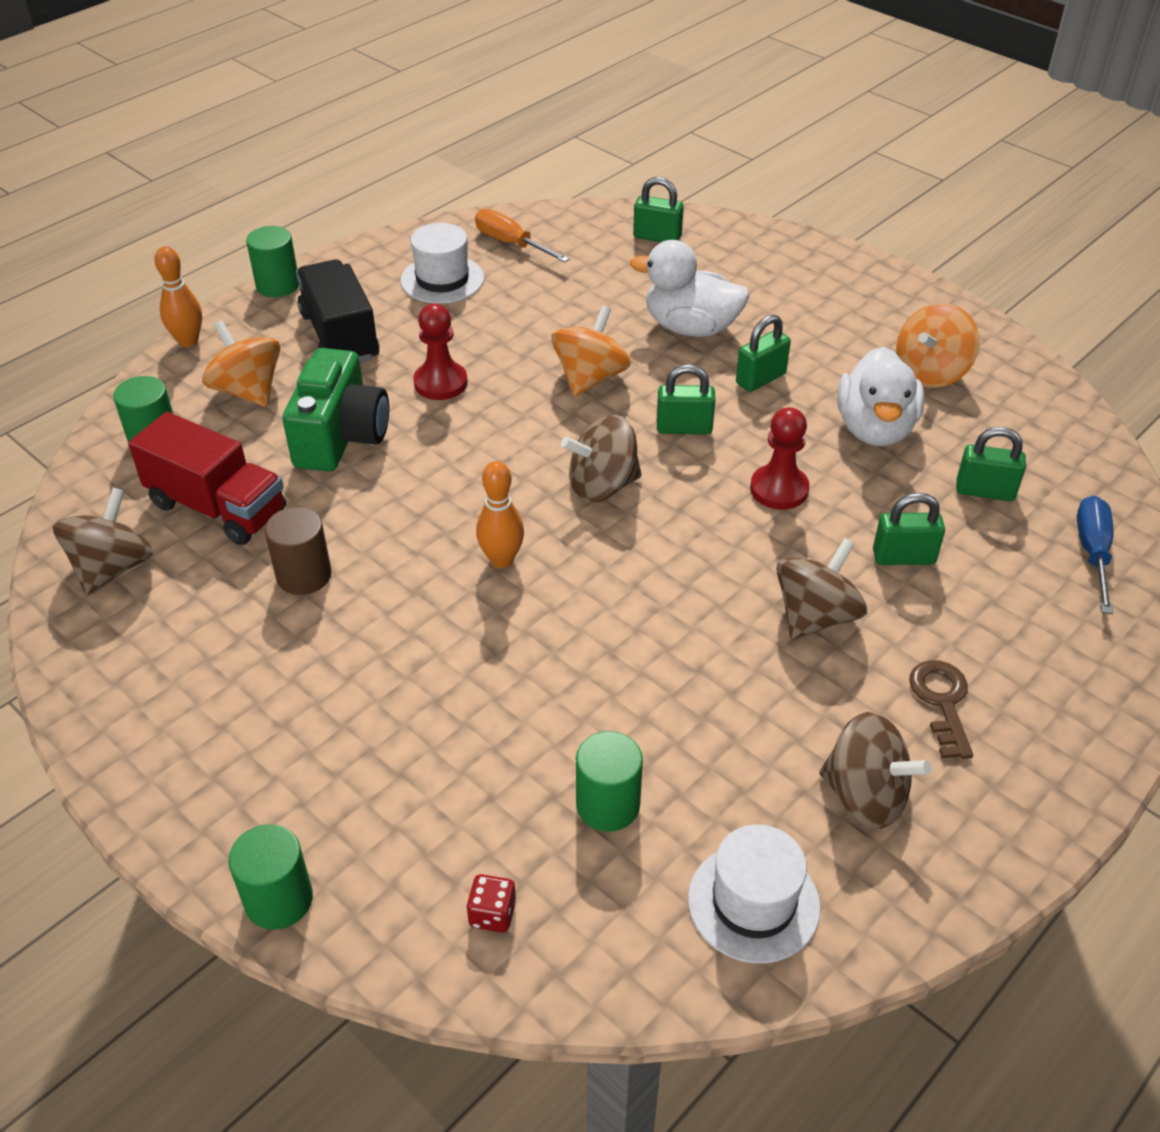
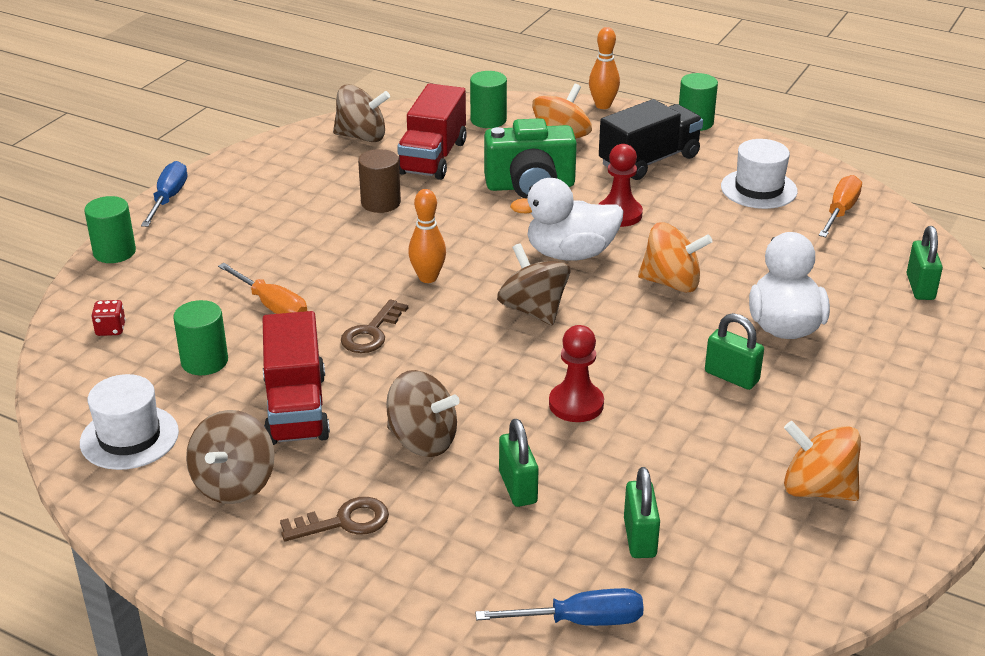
camera: 75 degrees right, 10 degrees down
(153, 816) = (168, 198): none -> blue screwdriver
(505, 718) = (272, 306): none -> orange screwdriver
(599, 628) = (371, 333): none -> brown key
(684, 428) = (632, 341): green padlock -> none
(732, 719) = (296, 408): none -> red truck
(875, 429) = (697, 456): white duck -> white duck (570, 254)

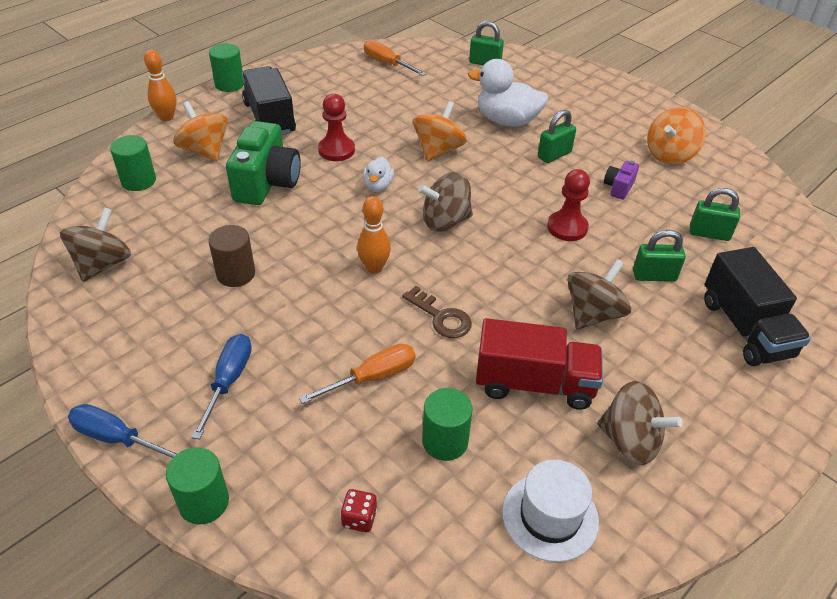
camera: 75 degrees left, 10 degrees up
(344, 521) = (683, 376): brown key -> none
(433, 157) = (179, 226): red truck -> none
(452, 577) = (745, 328): none -> black truck
(570, 254) = (378, 186): white duck -> white duck, size x0.52
(580, 621) = (785, 277): blue screwdriver -> blue screwdriver (229, 381)
(694, 442) = (618, 187): none -> purple camera
(758, 189) = (340, 84): white hat -> none

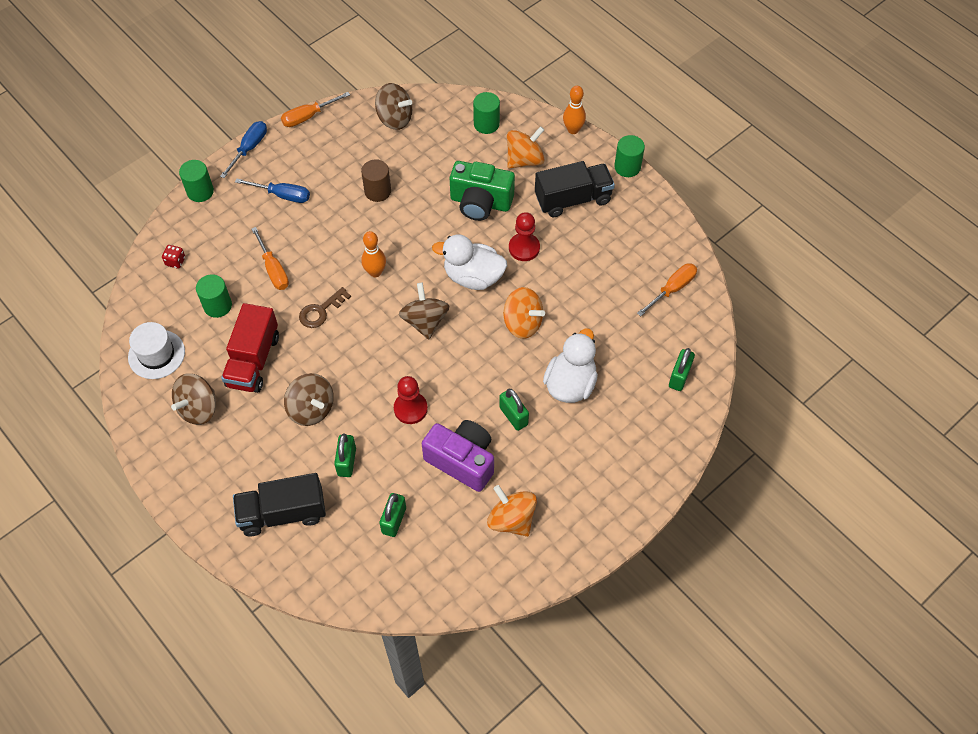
camera: 95 degrees right, 15 degrees up
(67, 364) = (308, 116): none -> orange screwdriver
(378, 186) = (473, 277): white duck -> white duck, size x1.91
(618, 187) = (462, 461): purple camera -> purple camera, size x2.09

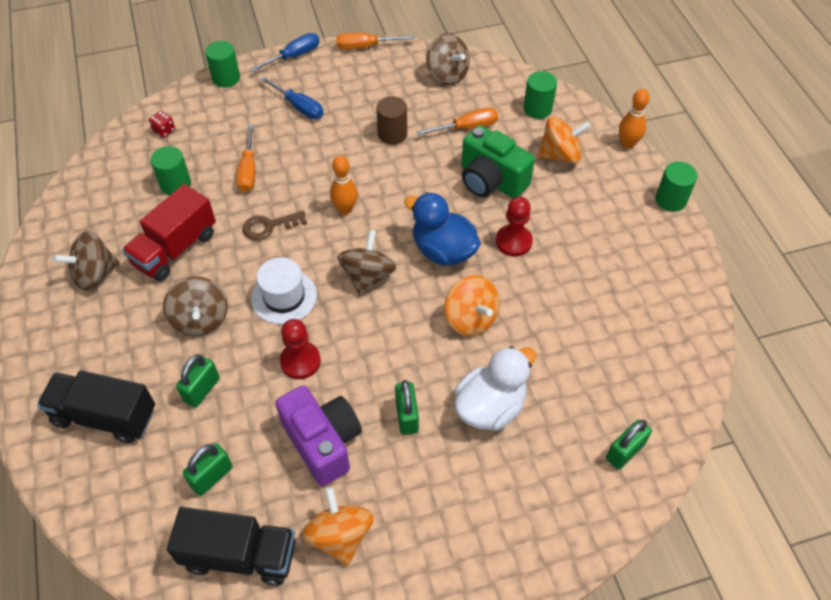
camera: 25 degrees right, 5 degrees down
(156, 354) = (91, 208): white hat -> white hat (284, 297)
(473, 277) = (443, 250): white duck -> blue duck
(573, 199) = (593, 211): black truck -> black truck (240, 555)
(672, 289) = (663, 347): orange screwdriver -> orange screwdriver (467, 127)

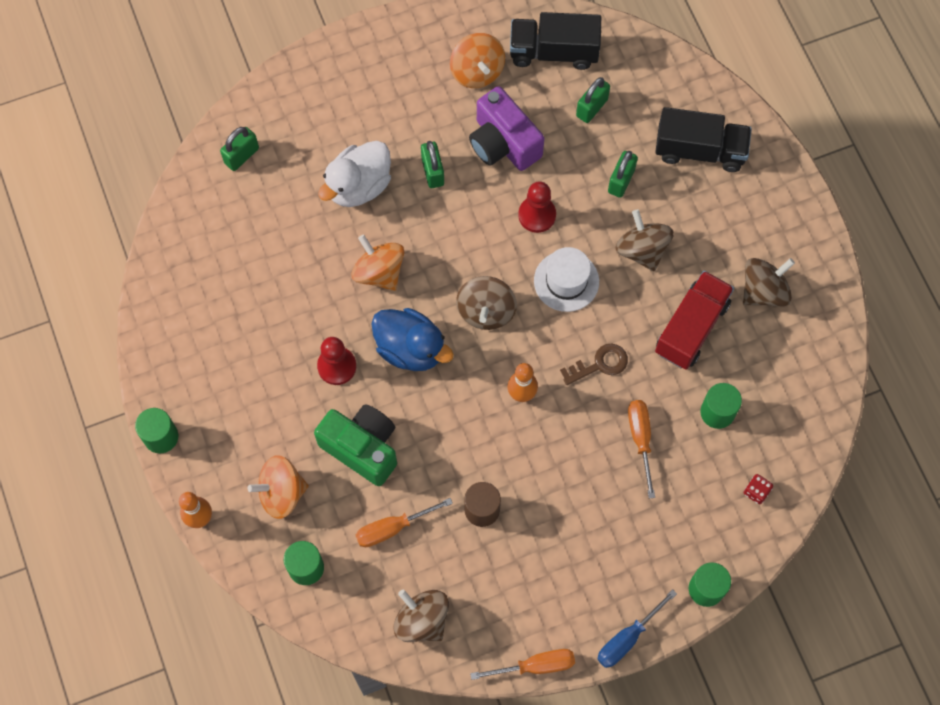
camera: 175 degrees right, 15 degrees up
(299, 107) = (602, 545): blue screwdriver -> none

